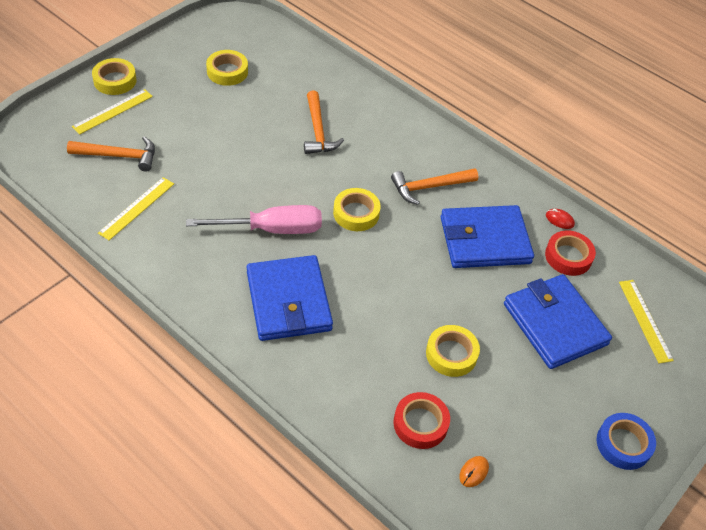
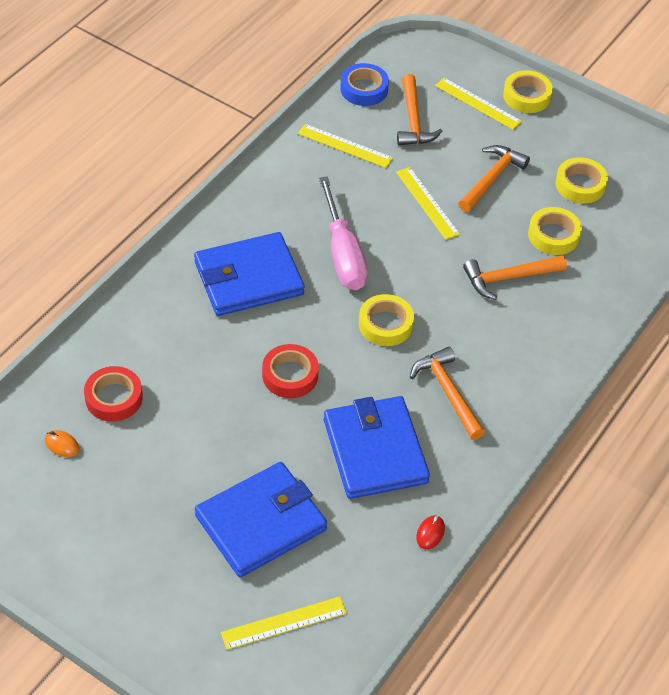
camera: 85 degrees right, 0 degrees up
(206, 120) = (491, 179): none -> orange hammer
(224, 164) = (427, 203): none -> yellow ruler
(451, 354) = (203, 422): yellow tape -> yellow tape (553, 235)
(568, 256) = (369, 541): red tape -> red tape (290, 375)
(623, 444) = (105, 586): blue tape -> blue tape (364, 89)

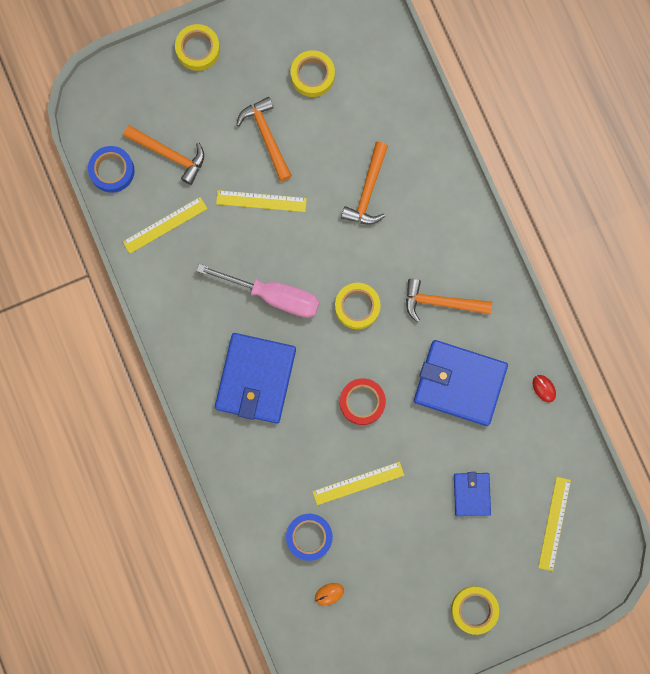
camera: 55 degrees left, 30 degrees up
(114, 398) = (309, 536): red tape -> blue tape
(261, 523) = (471, 494): blue wallet -> blue wallet, size x0.53
(478, 103) = (182, 93): yellow ruler -> yellow ruler (358, 483)
(553, 235) = (348, 130): yellow tape -> yellow tape (474, 609)

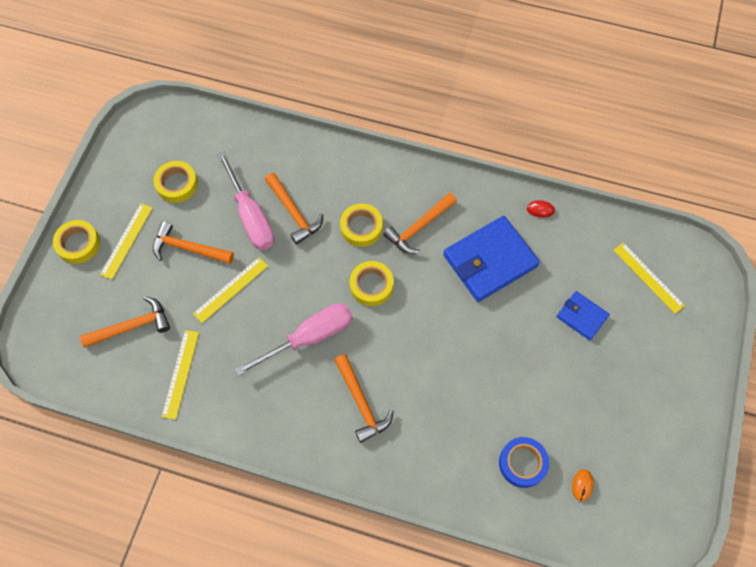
camera: 50 degrees left, 15 degrees down
(112, 171) = (100, 379): blue tape -> none
(255, 379) = (361, 402): blue wallet -> orange hammer
(335, 160) = (251, 216): none -> pink screwdriver
(358, 483) = (508, 391): yellow ruler -> yellow ruler (127, 240)
(362, 402) = (447, 338): red tape -> none
(474, 609) = (675, 384): yellow tape -> yellow tape (361, 227)

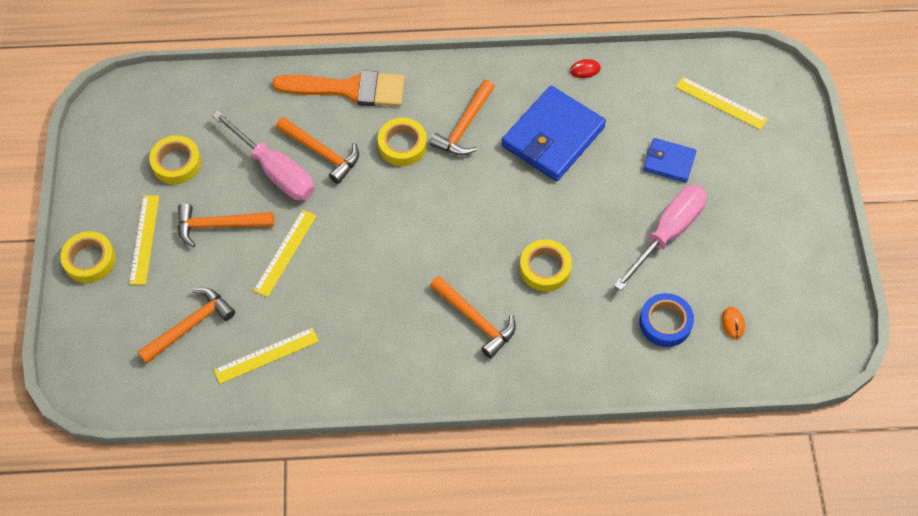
camera: 20 degrees left, 5 degrees down
(180, 374) = (266, 355): yellow ruler -> yellow ruler turned 75 degrees clockwise
(309, 337) = (392, 273): pink screwdriver -> pink screwdriver (668, 233)
(337, 165) = (349, 89): none -> orange brush
(371, 285) = (438, 200): yellow tape -> yellow tape (545, 268)

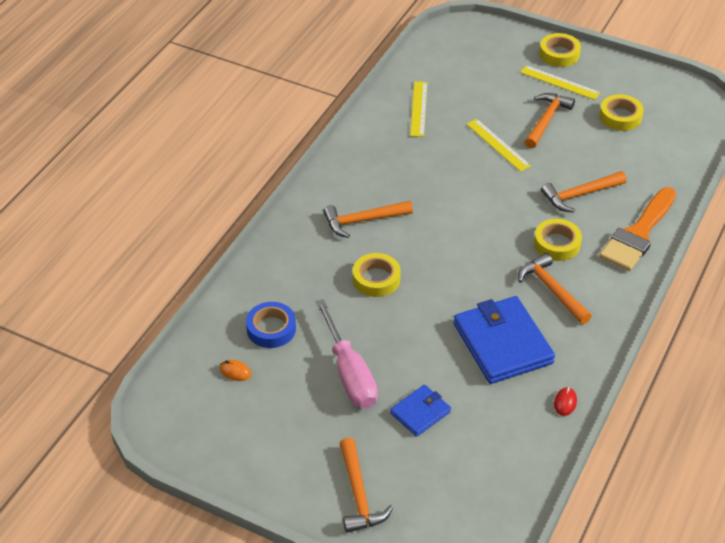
camera: 120 degrees right, 15 degrees down
(190, 325) = (470, 82): orange hammer -> orange hammer (359, 494)
(275, 171) = (578, 164): pink screwdriver -> none
(721, 103) = (459, 490): yellow ruler -> none

